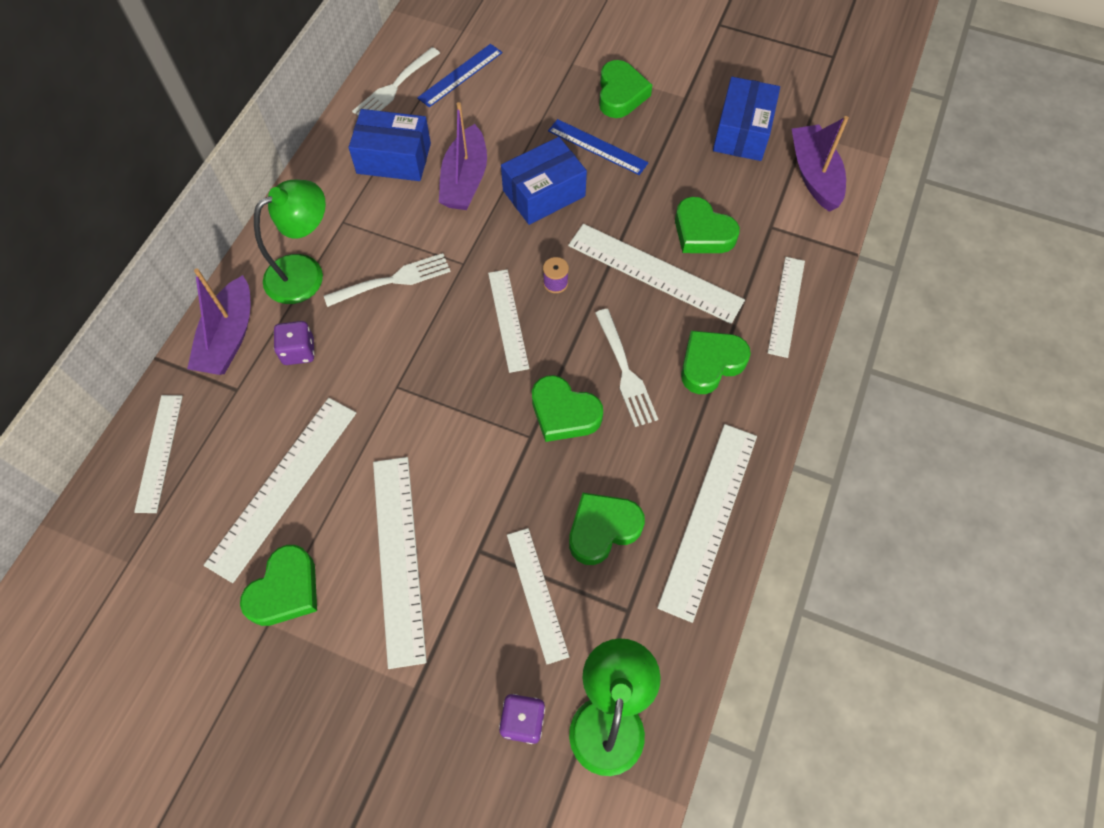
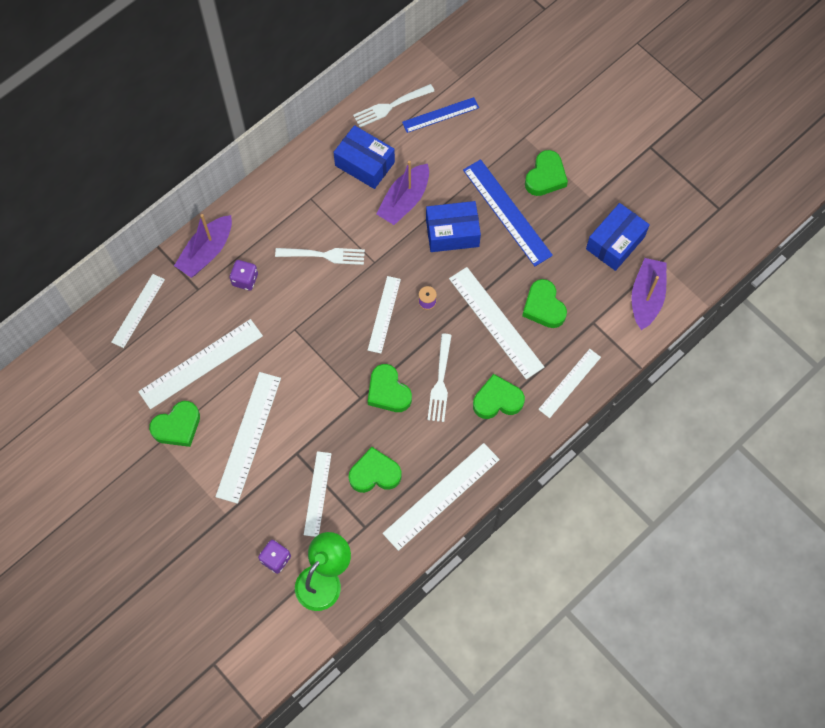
camera: 25 degrees right, 5 degrees up
(305, 272) = (271, 226): green lamp -> none
(597, 147) = (507, 212): blue ruler -> blue ruler, size x1.59

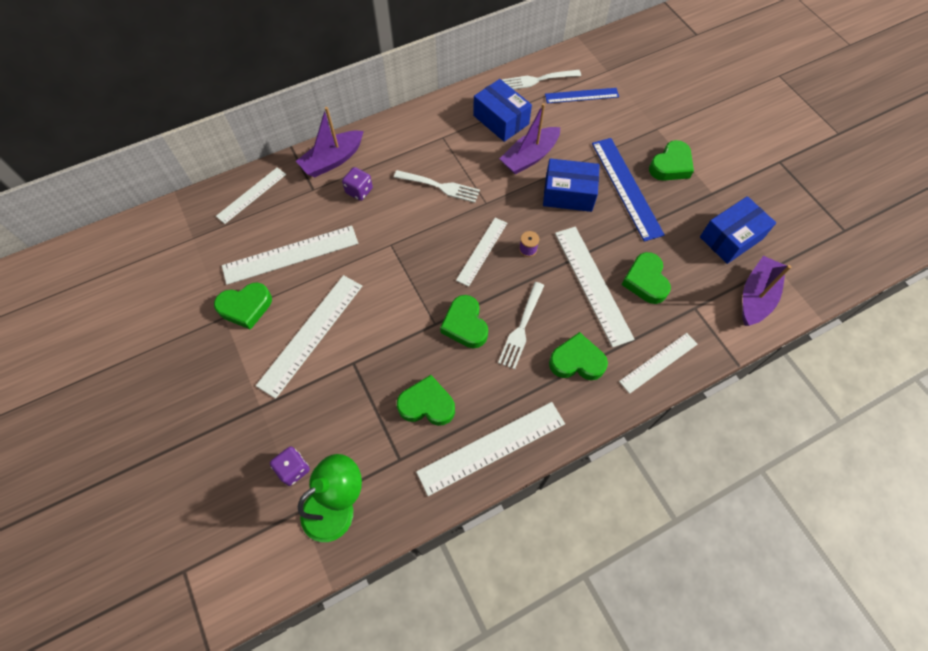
camera: 15 degrees right, 5 degrees down
(317, 493) = (360, 410): white ruler -> none

